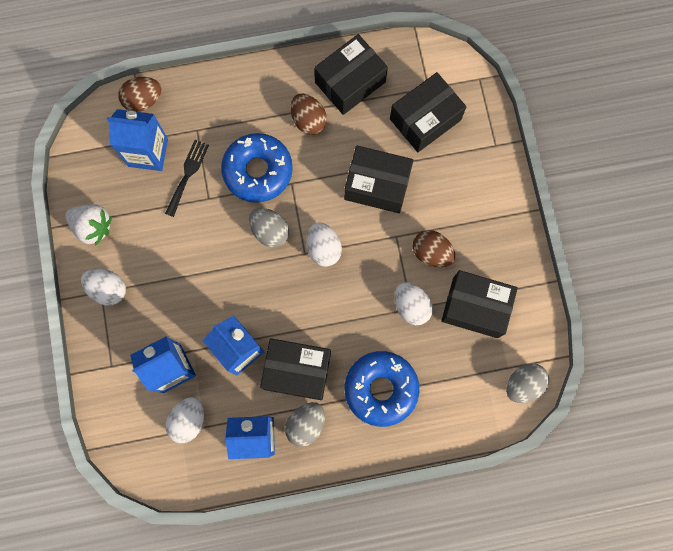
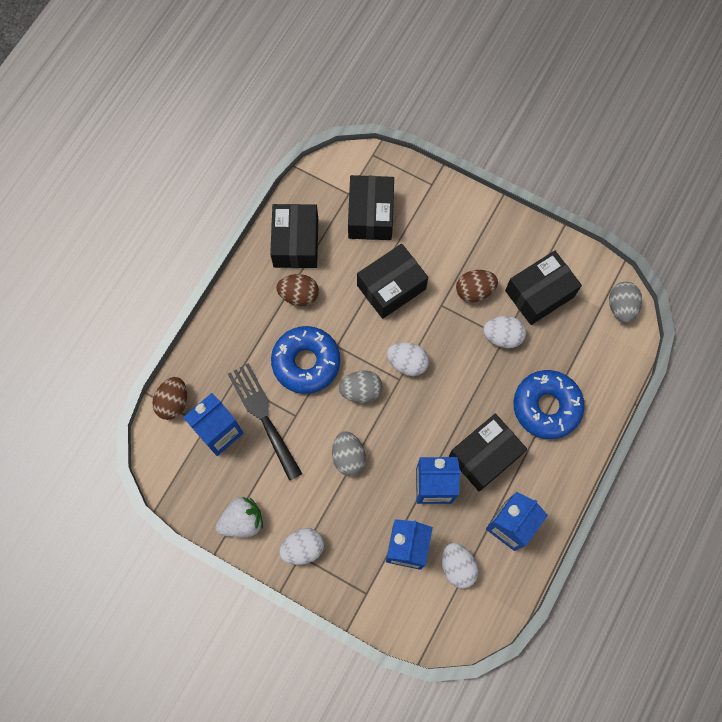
camera: 50 degrees left, 5 degrees down
(187, 174) = (263, 416): black fork -> black fork, size x1.56
(306, 424) = (530, 481): grey egg -> grey egg (348, 456)

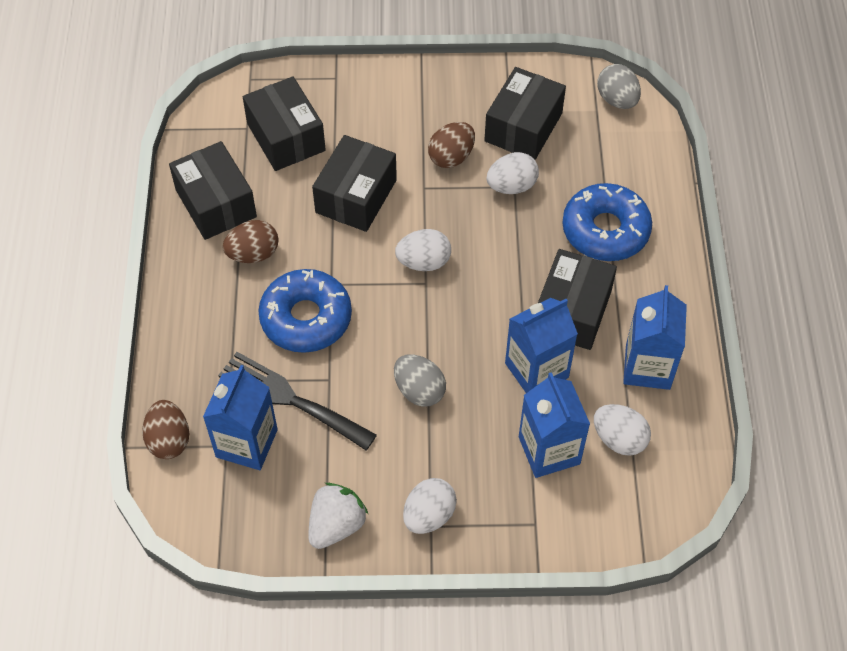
camera: 30 degrees left, 15 degrees down
(361, 391) = (389, 315): grey egg -> none

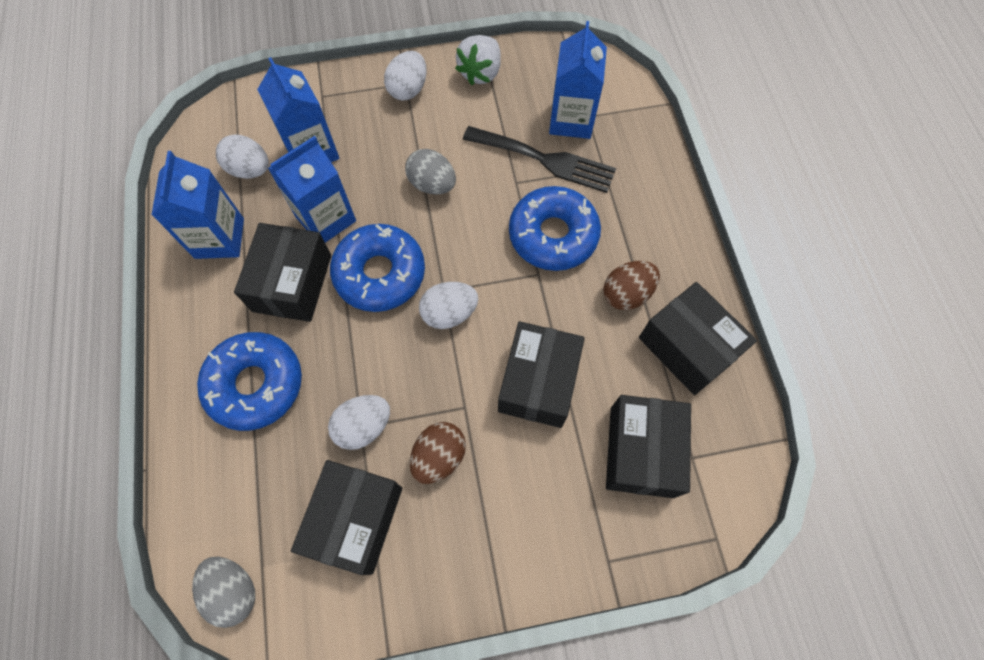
camera: 170 degrees right, 10 degrees up
(169, 440) = (636, 113): brown egg -> none
(286, 137) = (641, 451): black box -> black box turned 45 degrees clockwise
(485, 307) = (380, 273): none -> blue donut

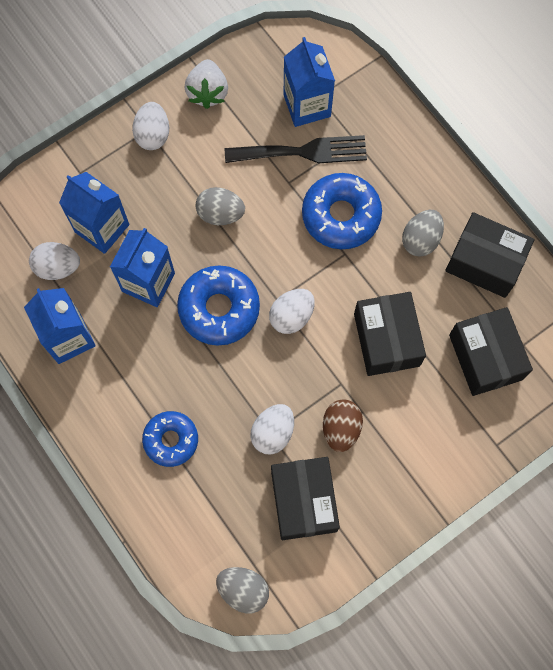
camera: 25 degrees left, 5 degrees up
(255, 384) = (171, 440): blue donut -> blue donut, size x0.66
(292, 283) = (152, 348): black box -> none
(626, 294) = (420, 240): brown egg -> grey egg

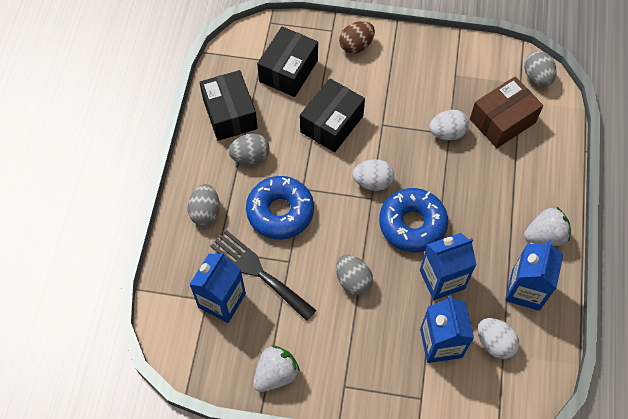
camera: 135 degrees left, 10 degrees down
(92, 407) = (545, 236): none -> white strawberry
(153, 135) = (344, 378): white egg -> none
(171, 440) = (511, 178): blue donut -> none
(233, 498) = (502, 121): none -> brown box
(303, 501) = (463, 88): black box -> none
(341, 428) = (406, 104): brown egg -> brown egg (356, 45)
(400, 159) = (205, 212): none -> grey egg

